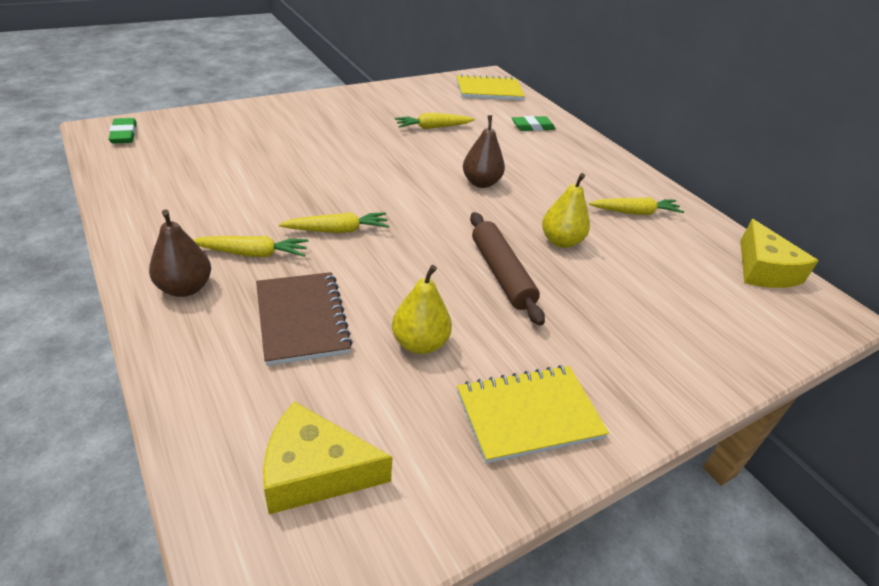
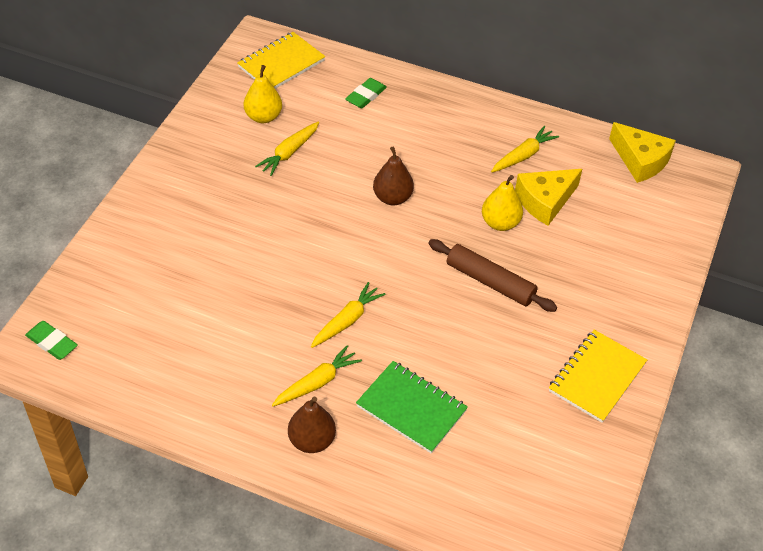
camera: 35 degrees left, 10 degrees up
(301, 319) = (411, 408): brown notebook -> green notebook
(314, 472) = (527, 490): yellow cheese -> yellow cheese (545, 201)
(420, 343) = (496, 374): yellow pear -> yellow pear (263, 117)

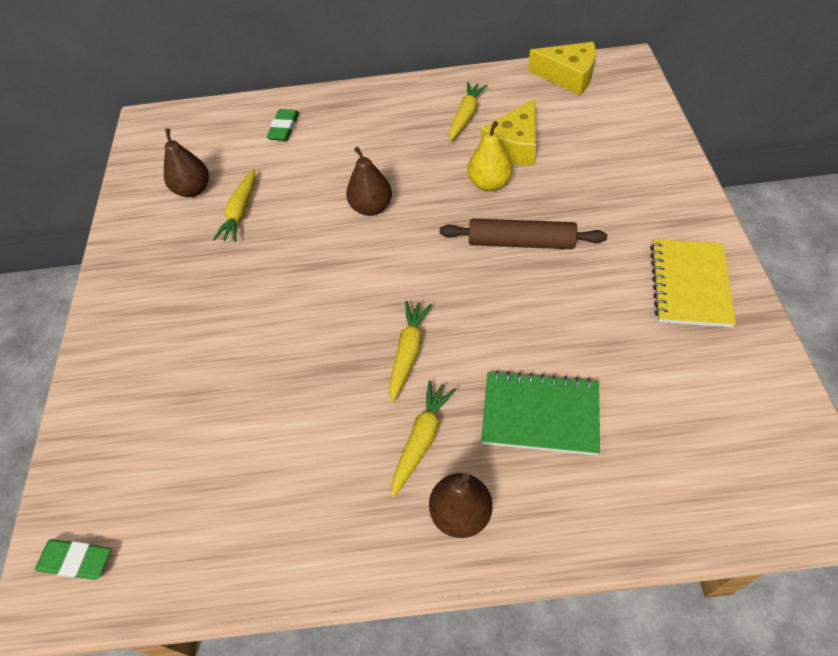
camera: 20 degrees left, 5 degrees up
(263, 117) = (193, 190): yellow pear -> brown pear
(281, 64) = (183, 134): yellow notebook -> none

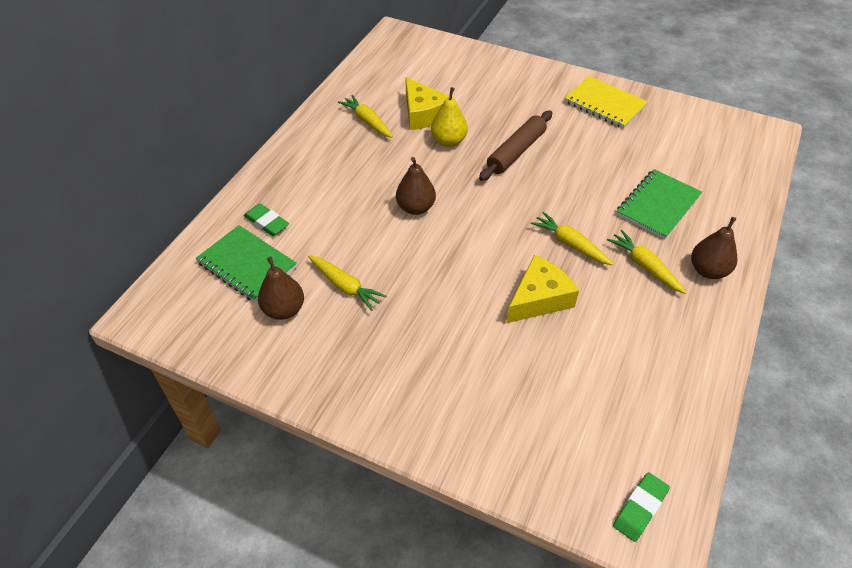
camera: 65 degrees left, 5 degrees down
(229, 144) = (247, 265): none -> green notebook
(568, 76) = (379, 60): yellow cheese -> yellow cheese (539, 298)

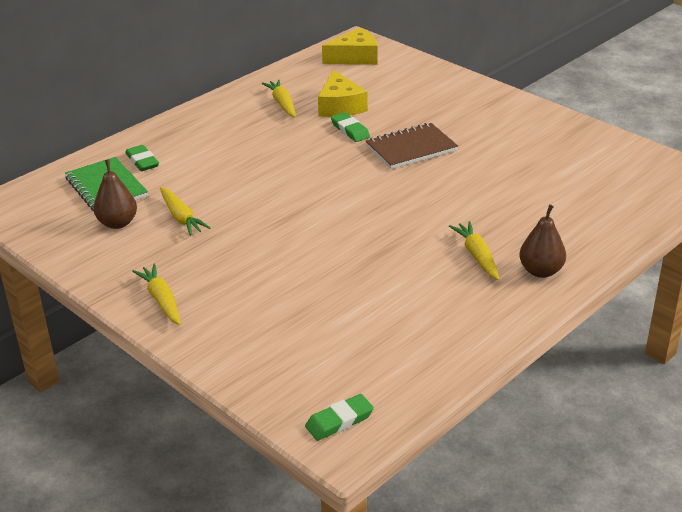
camera: 20 degrees right, 15 degrees down
(415, 208) = (283, 174): brown pear -> none
(448, 141) = (350, 130): yellow pear -> green eraser
(516, 152) = (411, 148): brown rolling pin -> brown notebook
(539, 298) = (353, 259): yellow cheese -> yellow cheese (355, 57)
(570, 244) = (414, 226): yellow carrot -> yellow carrot (161, 300)
(605, 104) = (532, 126): yellow notebook -> none
(658, 206) = (527, 213): green notebook -> none

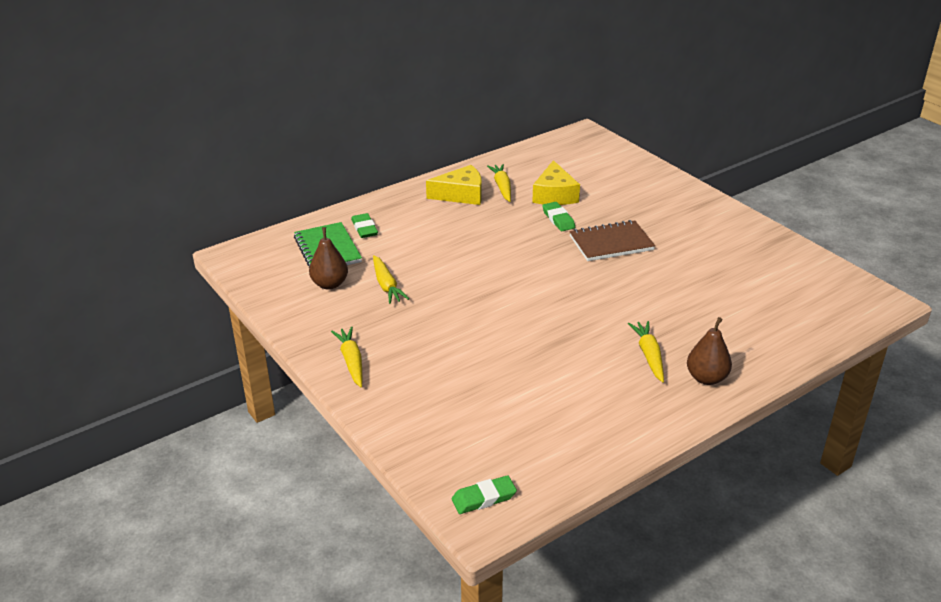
camera: 10 degrees right, 0 degrees up
(355, 57) = (579, 149): yellow cheese -> yellow cheese (461, 195)

